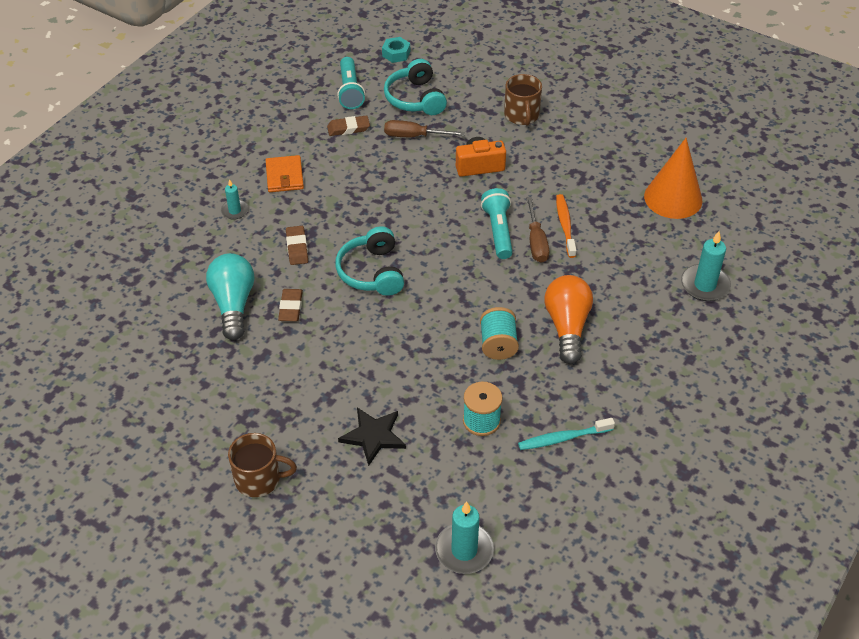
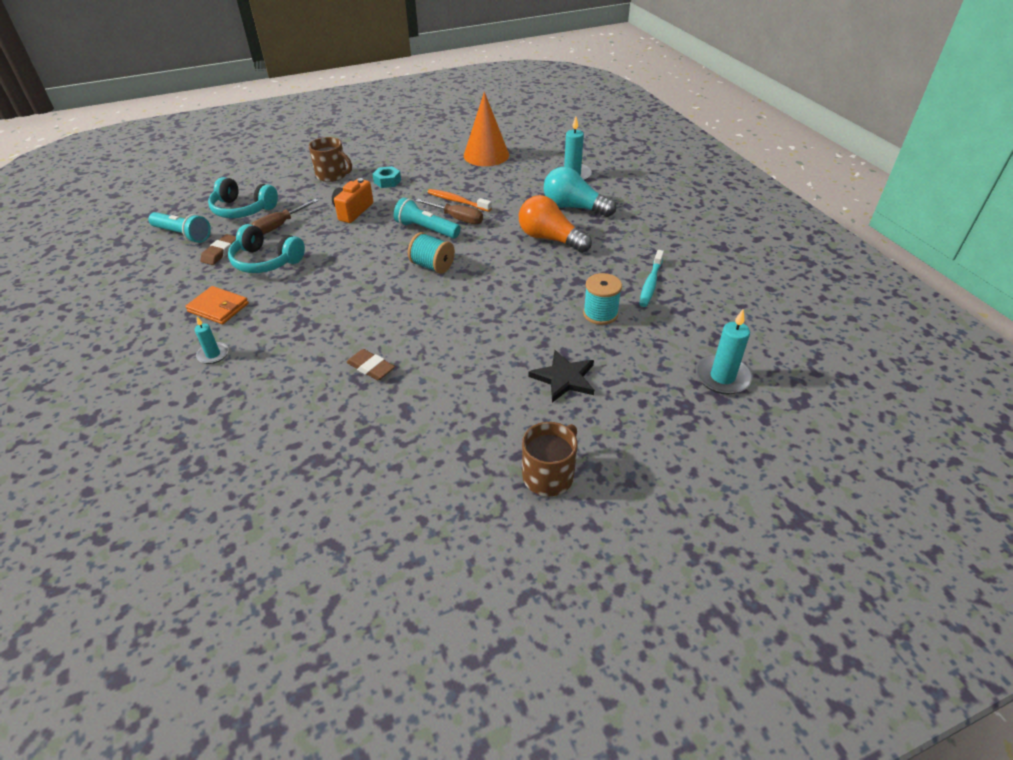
camera: 55 degrees left, 5 degrees down
(233, 304) = (322, 403): turquoise light bulb -> turquoise light bulb (574, 207)
(297, 248) = (308, 335): brown eraser -> none
(372, 272) = (389, 305): turquoise headphones -> turquoise headphones (266, 261)
(396, 54) = (183, 198): turquoise nut -> turquoise nut (387, 181)
(498, 344) = (534, 275): turquoise spool -> turquoise spool (432, 266)

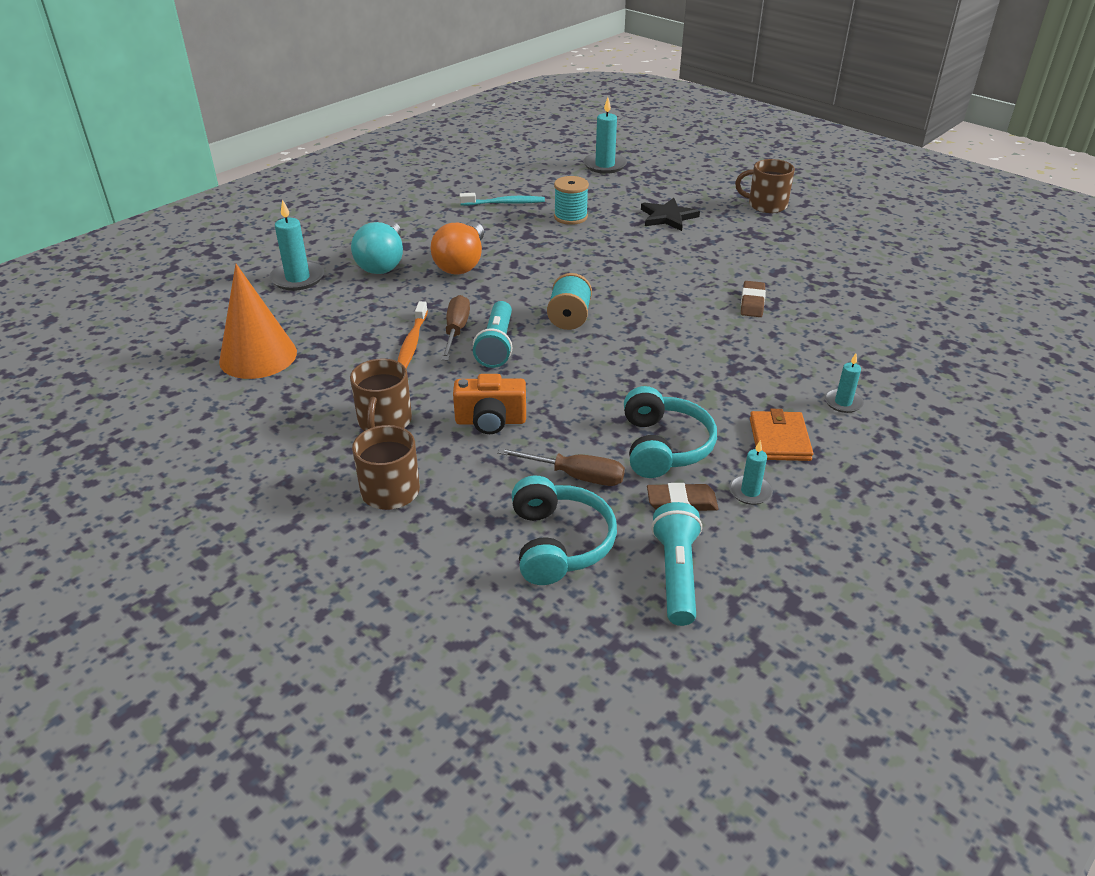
camera: 115 degrees left, 5 degrees down
(197, 278) = (750, 492): none -> turquoise candle
(387, 181) = (384, 421): turquoise nut -> brown mug

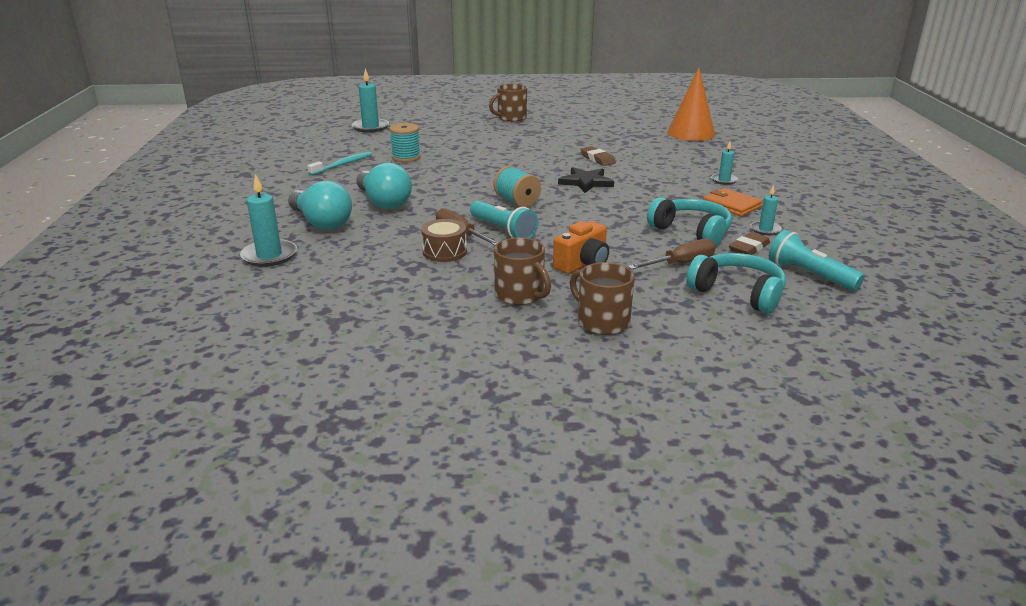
camera: 45 degrees left, 10 degrees down
(258, 356) = (343, 307): orange cone -> orange cone (691, 133)
(412, 342) = (444, 252): orange toothbrush -> brown drum
(462, 263) = (383, 202): orange light bulb -> turquoise light bulb
(668, 217) = (468, 139): black star -> black star (586, 182)

